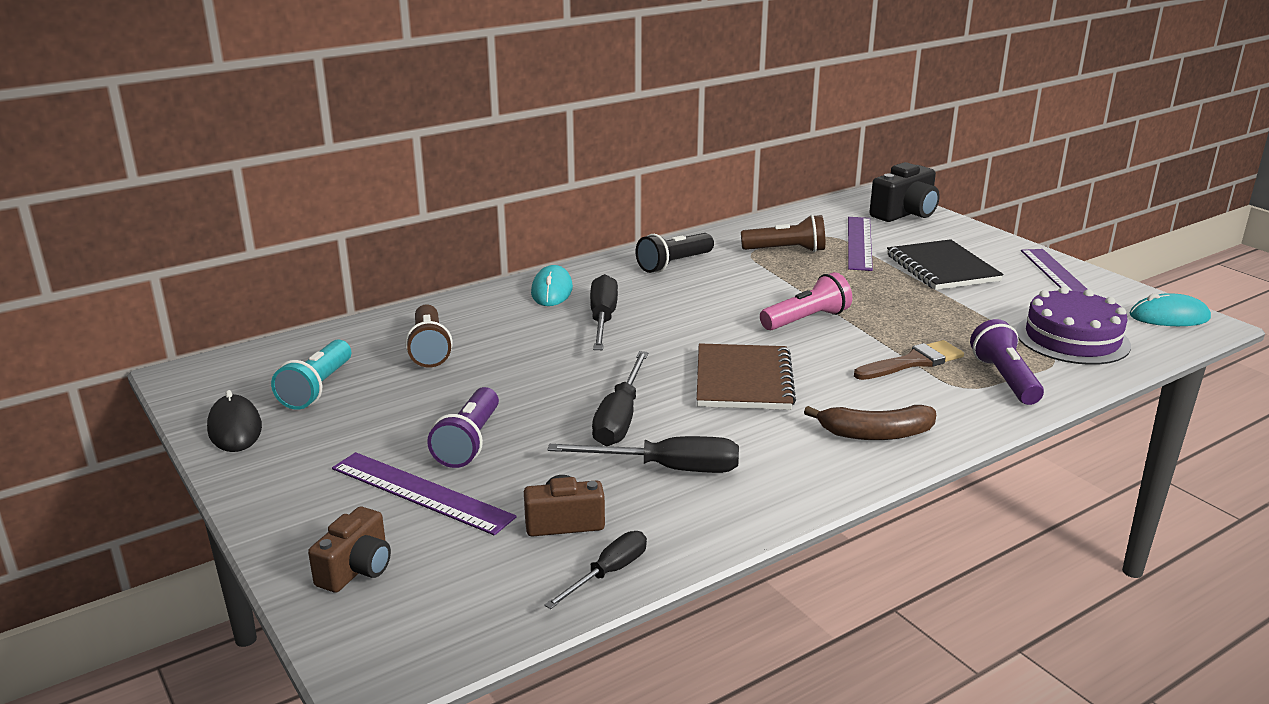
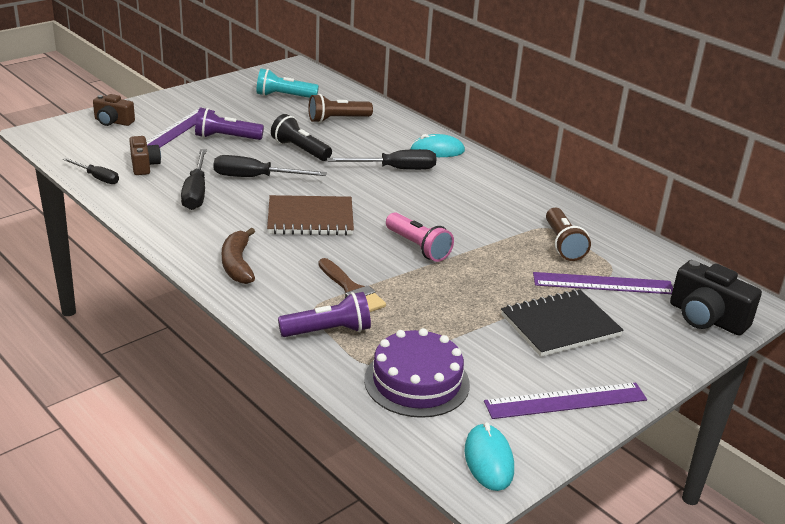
camera: 80 degrees right, 5 degrees up
(235, 428) = (240, 83): black mouse -> none
(674, 264) = (507, 194): black flashlight -> black flashlight (300, 150)

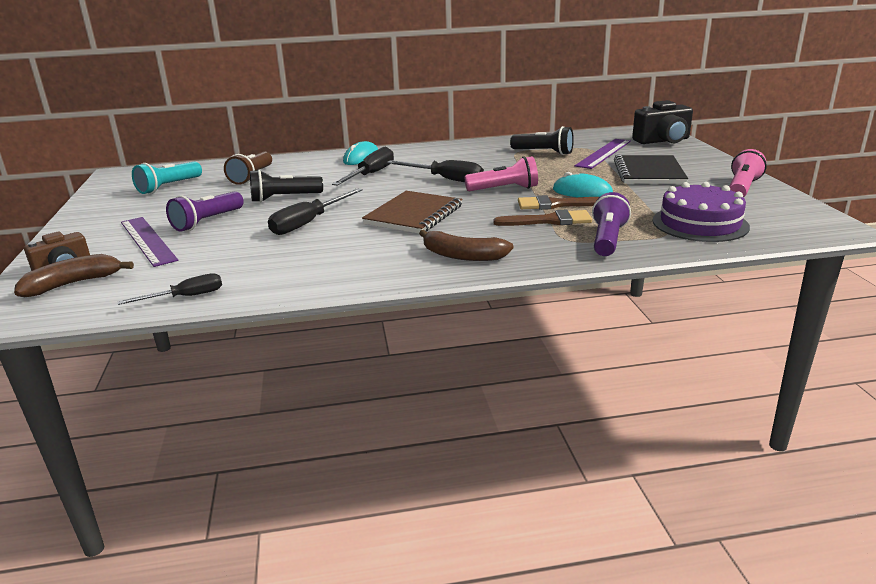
camera: 55 degrees left, 5 degrees down
(94, 134) = (73, 284): none -> brown banana
(144, 165) = (200, 268): brown camera -> none
(196, 192) = (298, 252): black screwdriver -> black screwdriver (445, 179)
(400, 285) = (556, 204): none -> brown brush
(488, 460) = (809, 221): turquoise mouse -> turquoise mouse (582, 192)
(563, 244) = (543, 152): brown flashlight -> black flashlight
(565, 400) = (742, 188): purple ruler -> pink flashlight

